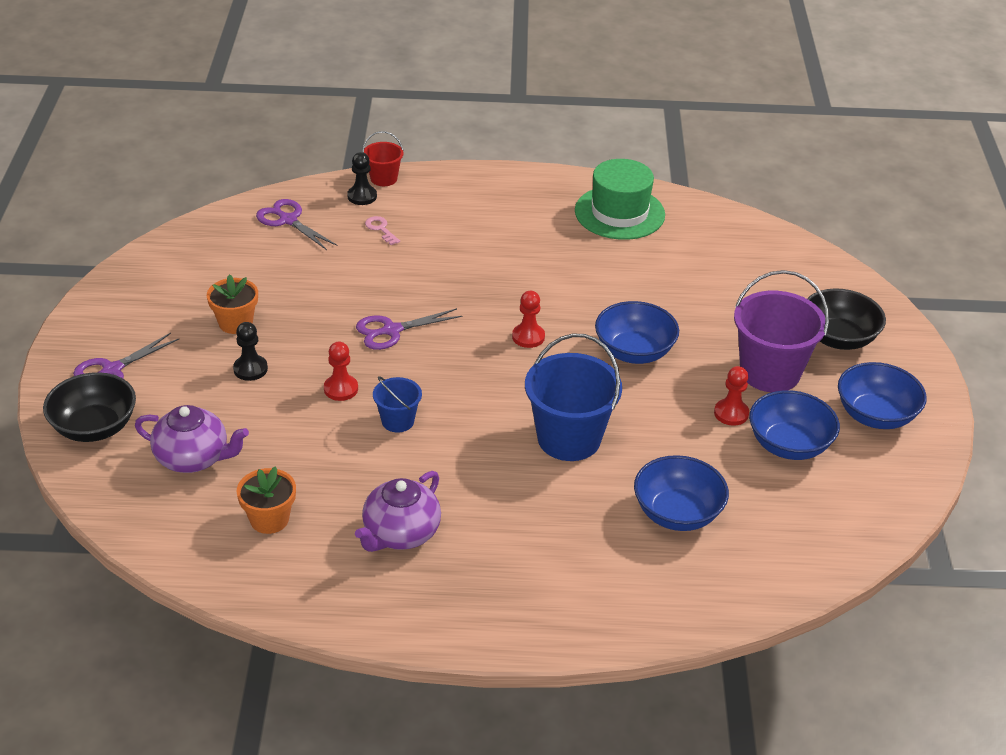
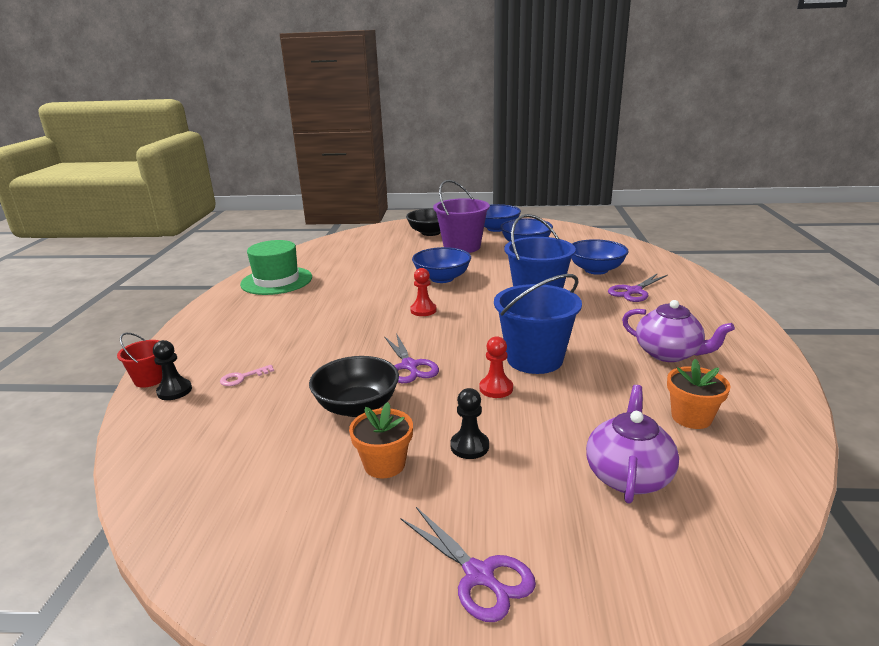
camera: 85 degrees left, 15 degrees down
(94, 427) = (604, 578): black bowl -> black bowl (357, 406)
(288, 220) = (190, 438): purple scissors -> purple scissors (634, 291)
(398, 421) = (534, 359): blue bucket -> blue bucket, size x1.94
(731, 413) = (501, 256): red pawn -> none

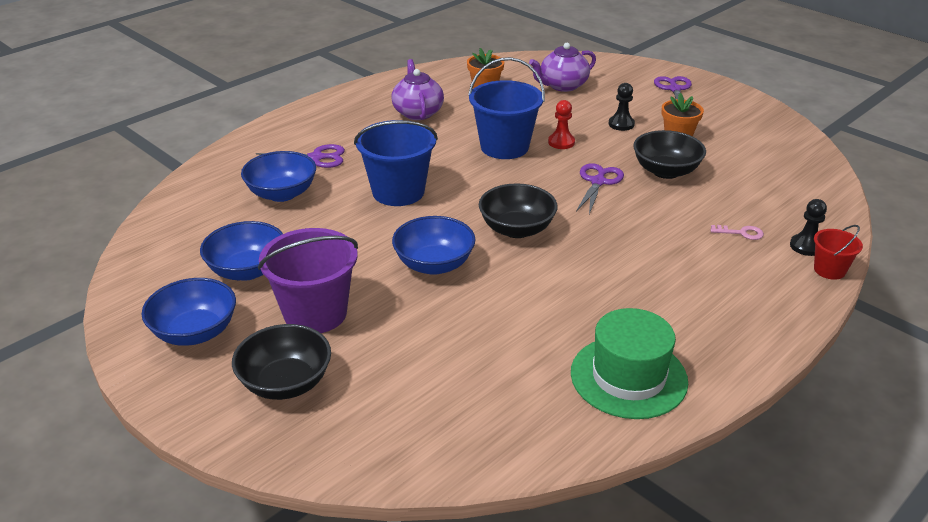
camera: 140 degrees left, 10 degrees up
(423, 310) = (517, 229): red pawn -> black bowl

